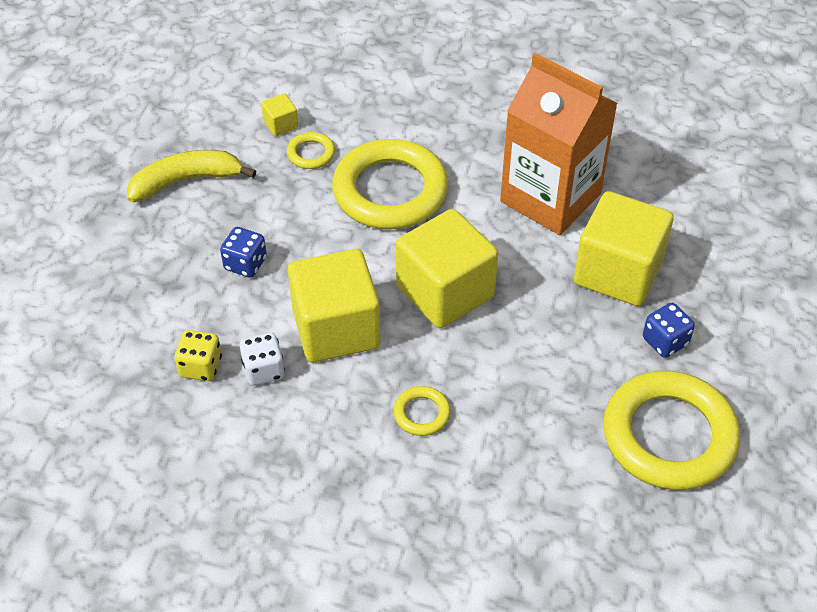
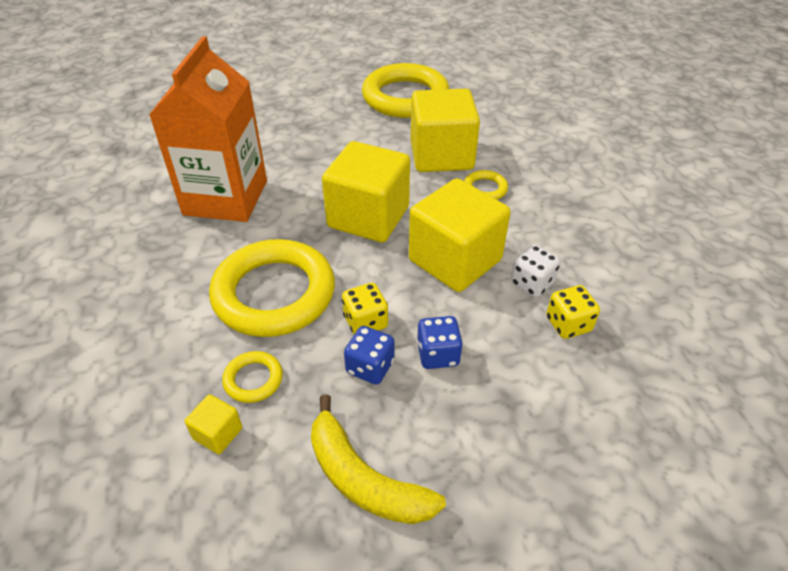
camera: 120 degrees left, 5 degrees down
(313, 235) = (365, 322): none -> yellow dice
(618, 272) = (286, 146): yellow cube -> yellow cube (441, 155)
(665, 341) = (334, 114): blue dice -> blue dice (370, 367)

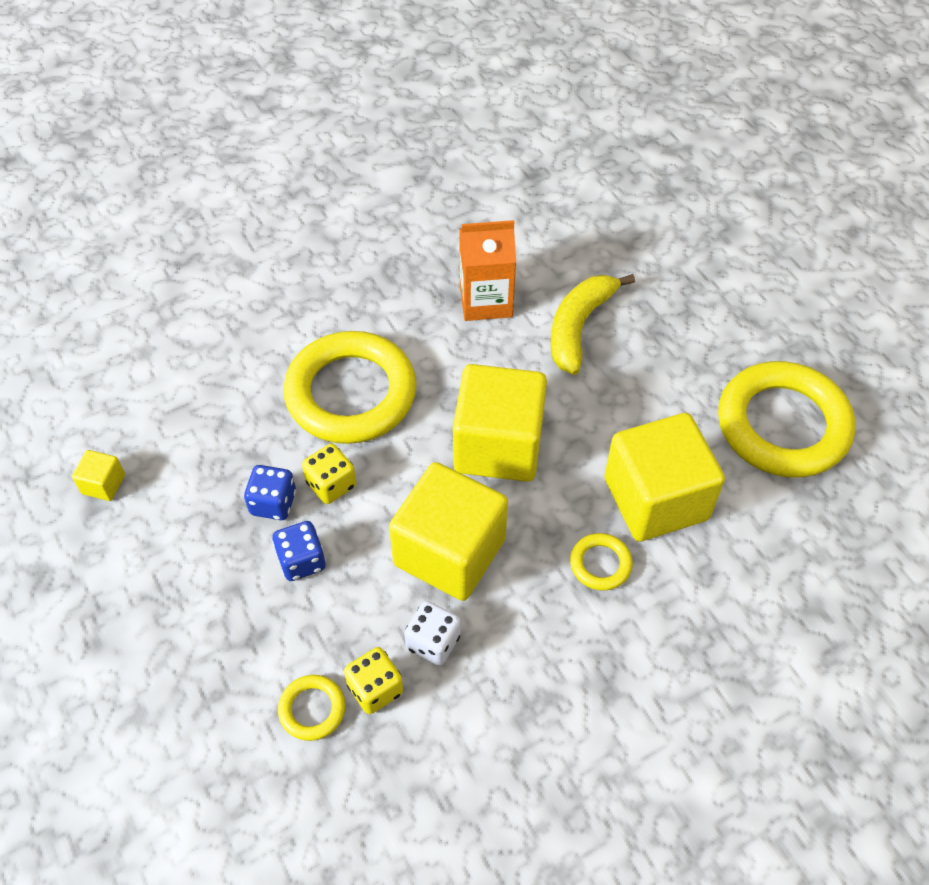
camera: 75 degrees right, 10 degrees up
(218, 433) = (179, 406): yellow cube -> yellow cube (103, 484)
(226, 197) = (485, 301): orange carton -> orange carton, size x0.62
(253, 379) = (240, 412): yellow ring -> yellow ring (312, 709)
(364, 479) = (150, 529): yellow banana -> yellow banana (579, 327)

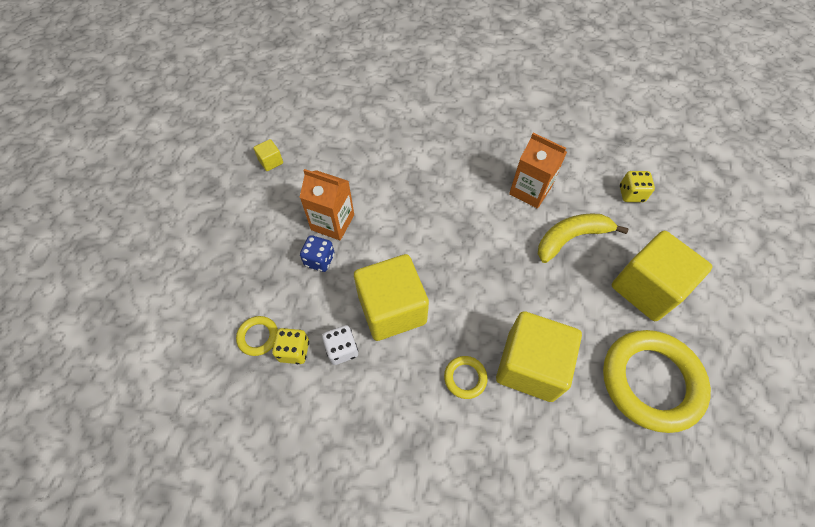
camera: 40 degrees right, 5 degrees up
(273, 503) = (332, 222): blue dice -> orange carton
(331, 484) = (367, 232): yellow dice -> yellow dice (631, 194)
(351, 393) = (417, 193): yellow ring -> none
(498, 446) = (467, 272): yellow cube -> yellow cube (646, 288)

